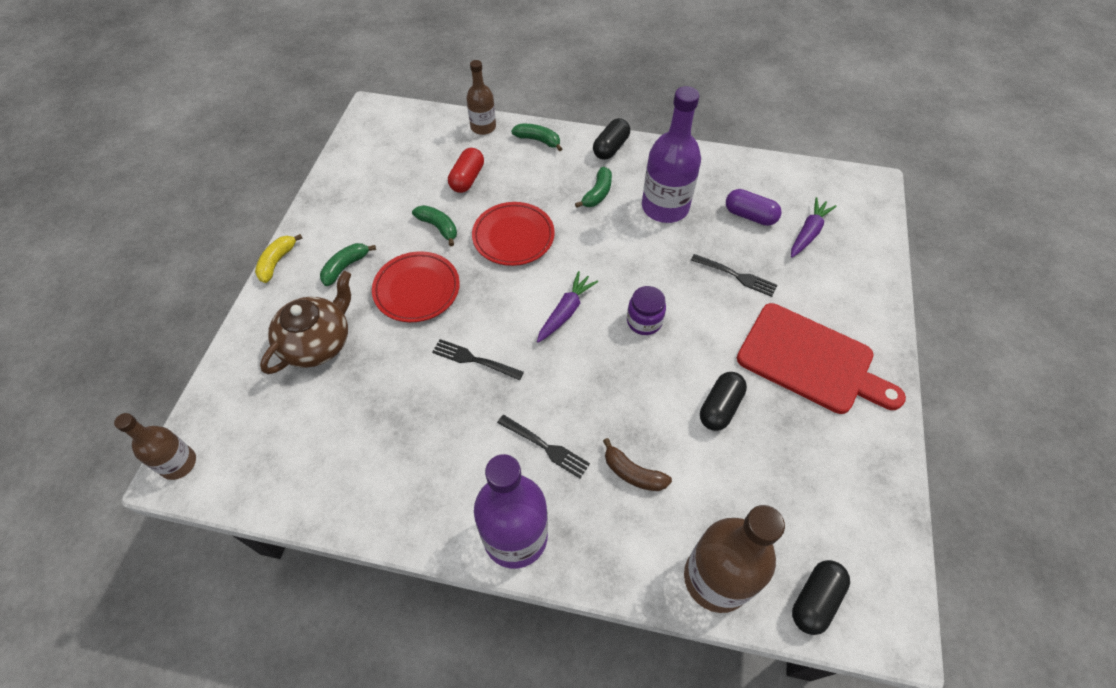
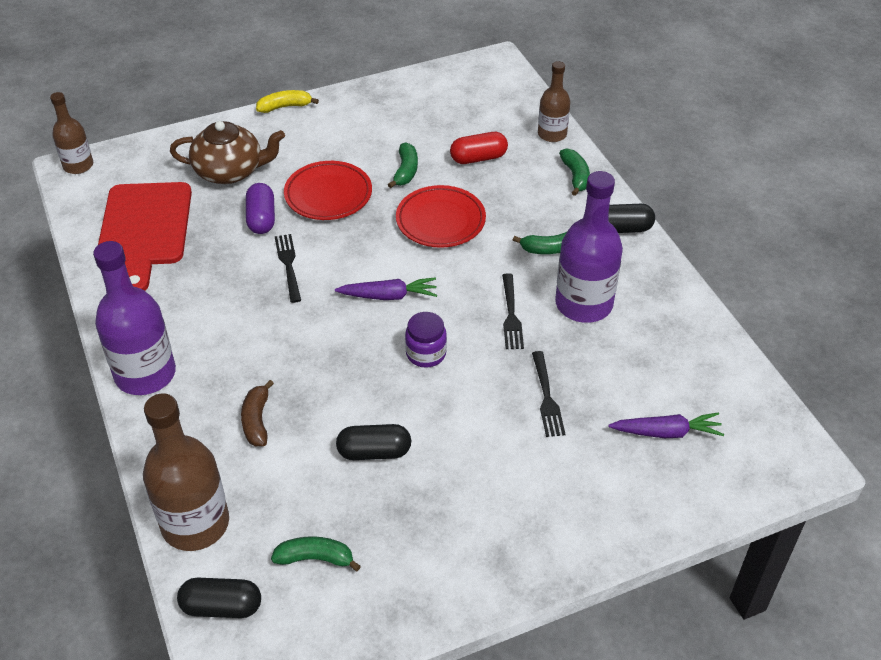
camera: 55 degrees right, 10 degrees down
(345, 267) = (314, 144): green banana -> green banana (315, 558)
(546, 447) = (239, 352): black fork -> black fork (511, 315)
(750, 216) = (641, 374): purple capsule -> purple capsule (261, 218)
(811, 361) = (490, 501): red cutting board -> red cutting board (144, 229)

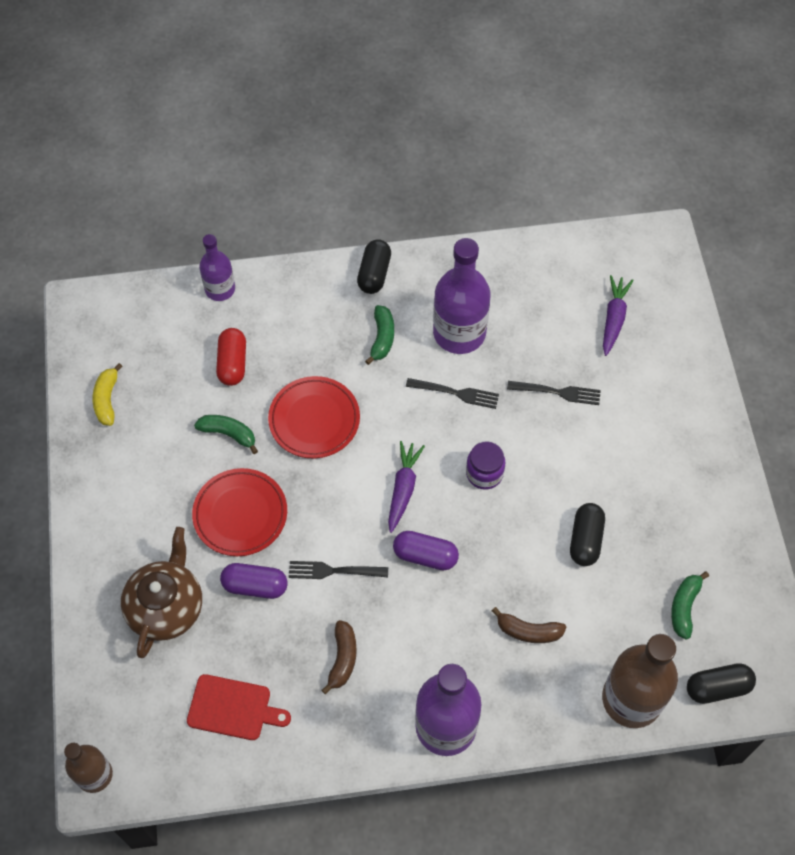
camera: 75 degrees left, 15 degrees up
(144, 229) = (233, 708): red cutting board -> red cutting board, size x0.58
(202, 288) = (342, 659): none -> brown banana
(222, 607) = (717, 687): black capsule -> black capsule turned 60 degrees clockwise
(285, 107) = (73, 532): yellow banana -> yellow banana (107, 399)
(321, 325) = (425, 555): none -> purple capsule
(552, 134) = (220, 289): brown bottle -> purple bottle
(575, 176) = (290, 288): green banana -> none

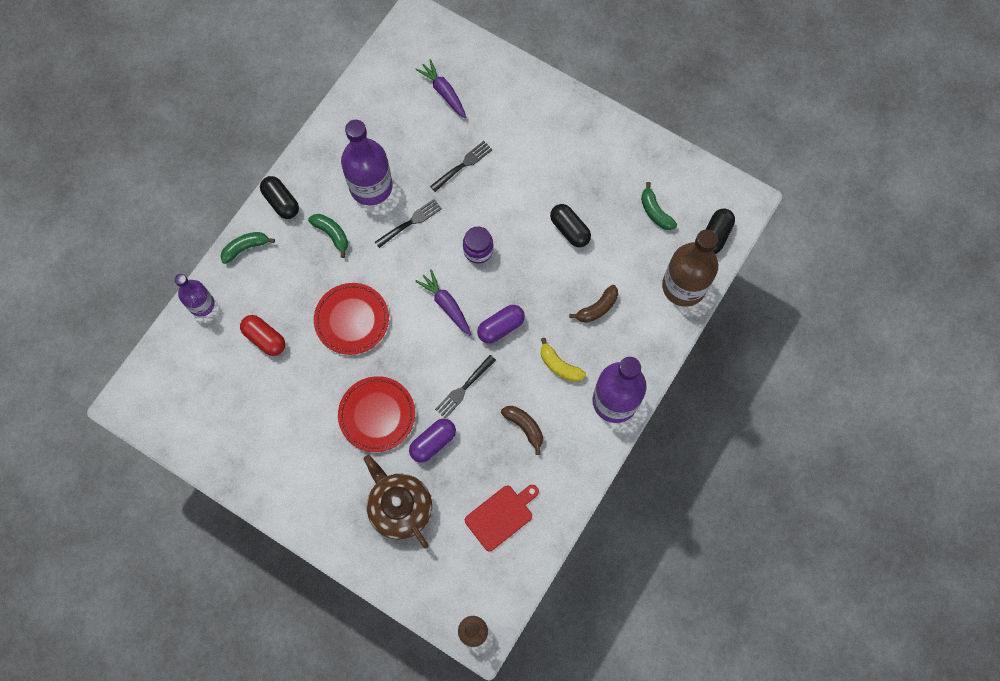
camera: 50 degrees left, 10 degrees up
(107, 399) = (218, 437): yellow banana -> yellow banana (559, 365)
(229, 434) = (314, 379): green banana -> green banana (246, 248)

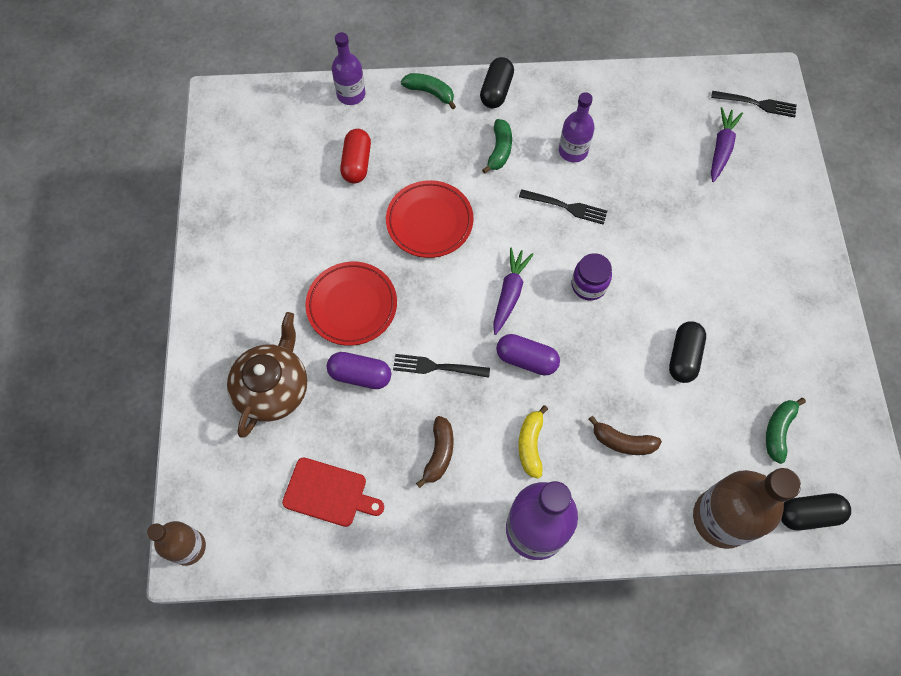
camera: 55 degrees right, 5 degrees down
(371, 187) = (573, 151): purple bottle -> purple bottle, size x0.59
(463, 165) = (664, 213): black fork -> black fork (757, 104)

